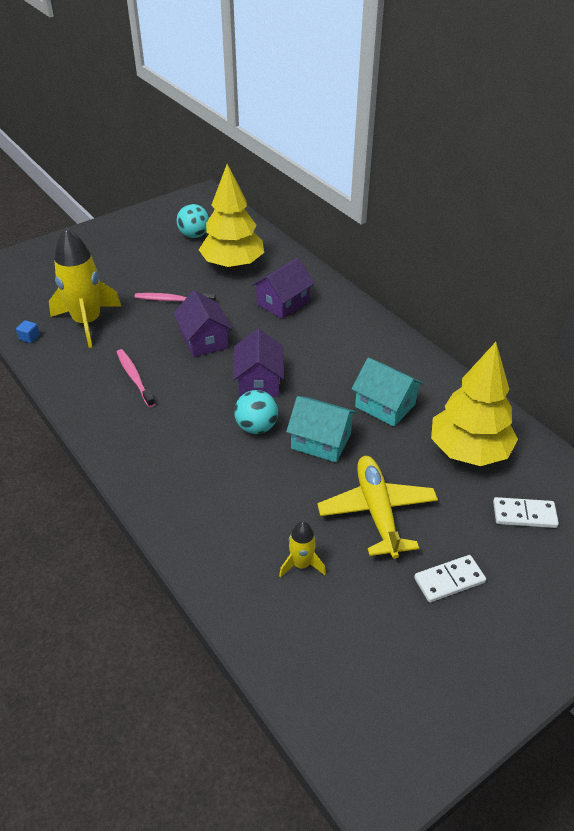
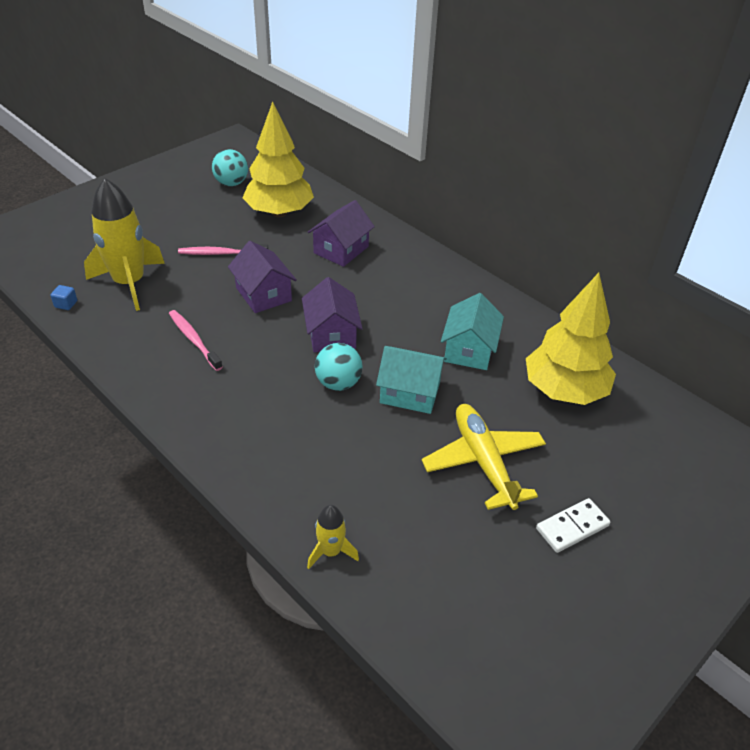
camera: 10 degrees left, 0 degrees up
(301, 564) = (415, 526): yellow rocket -> yellow rocket (331, 551)
(385, 405) = (469, 350): turquoise house -> turquoise house turned 75 degrees clockwise
(524, 514) = (633, 451): white domino -> none

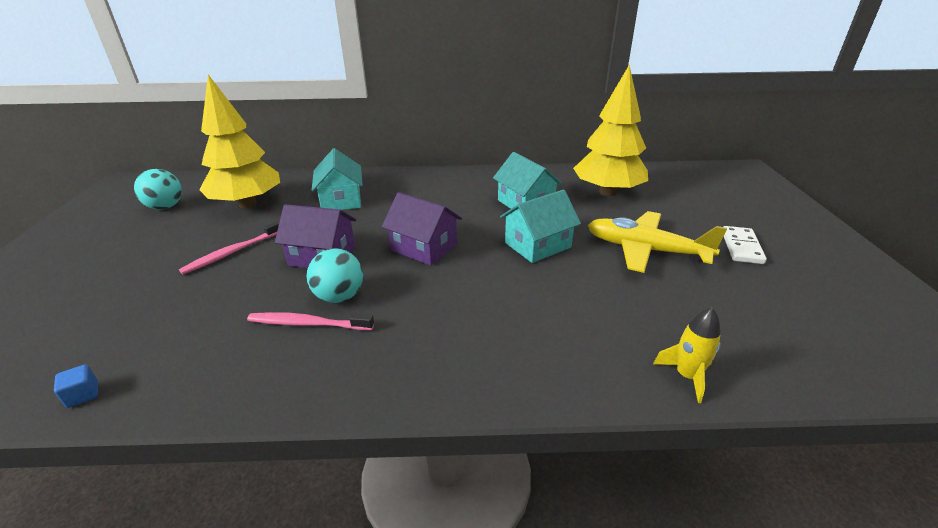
camera: 45 degrees left, 10 degrees down
(129, 283) = (154, 326): yellow rocket -> none
(338, 383) = (484, 271): turquoise ball -> turquoise ball (339, 296)
(341, 250) = (341, 200): purple house -> turquoise house

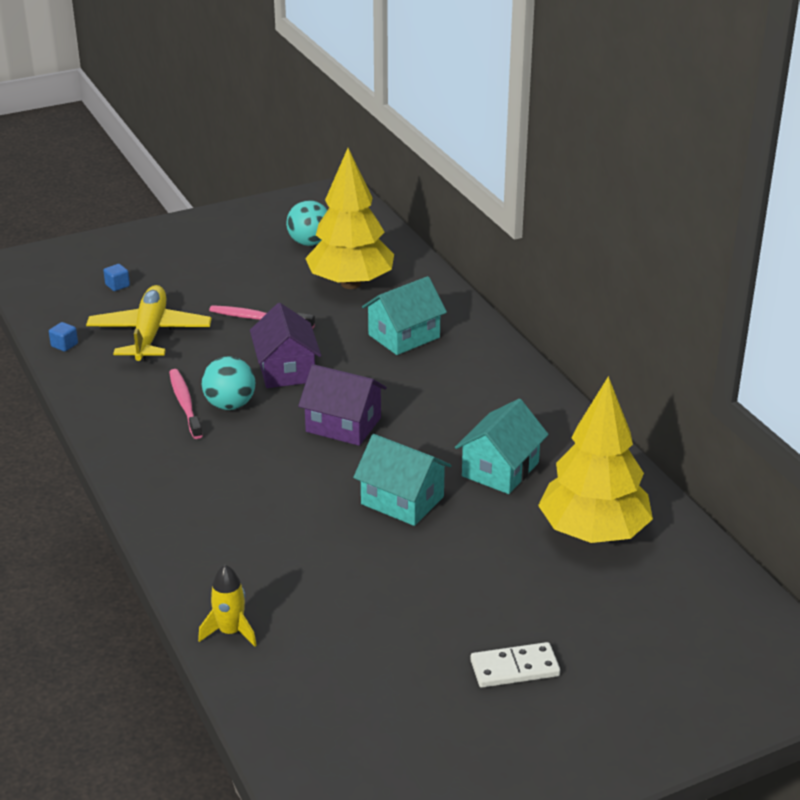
camera: 65 degrees right, 0 degrees up
(40, 324) = (117, 285): none -> blue cube
(424, 247) = (343, 425): purple house -> purple house turned 75 degrees counterclockwise
(645, 250) = (448, 584): yellow plane -> yellow plane (149, 334)

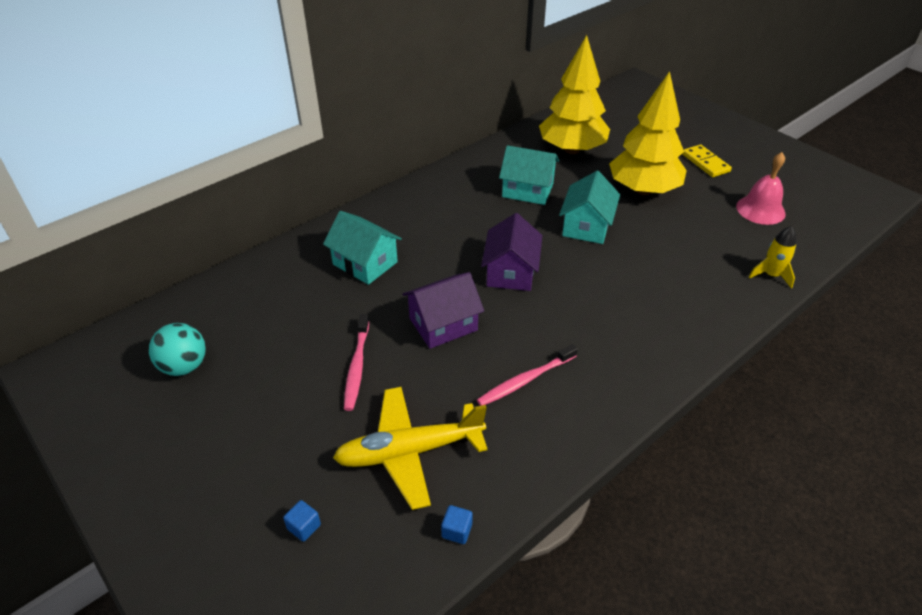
camera: 105 degrees left, 10 degrees up
(230, 405) = (513, 348): turquoise ball -> none
(351, 284) = (275, 315): yellow tree -> yellow tree (643, 190)
(369, 682) = (760, 210): none -> pink bell
(514, 668) = (705, 163): white domino -> yellow domino

